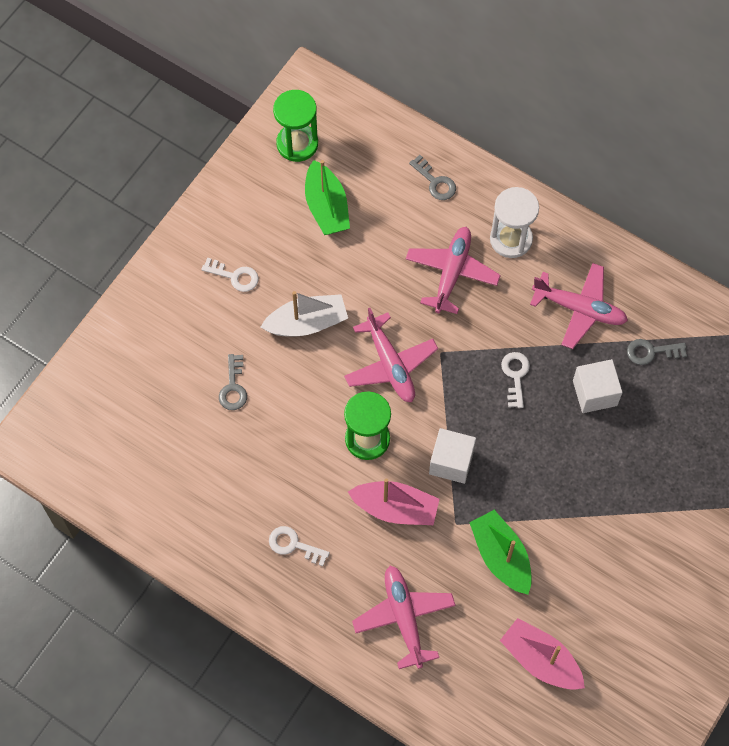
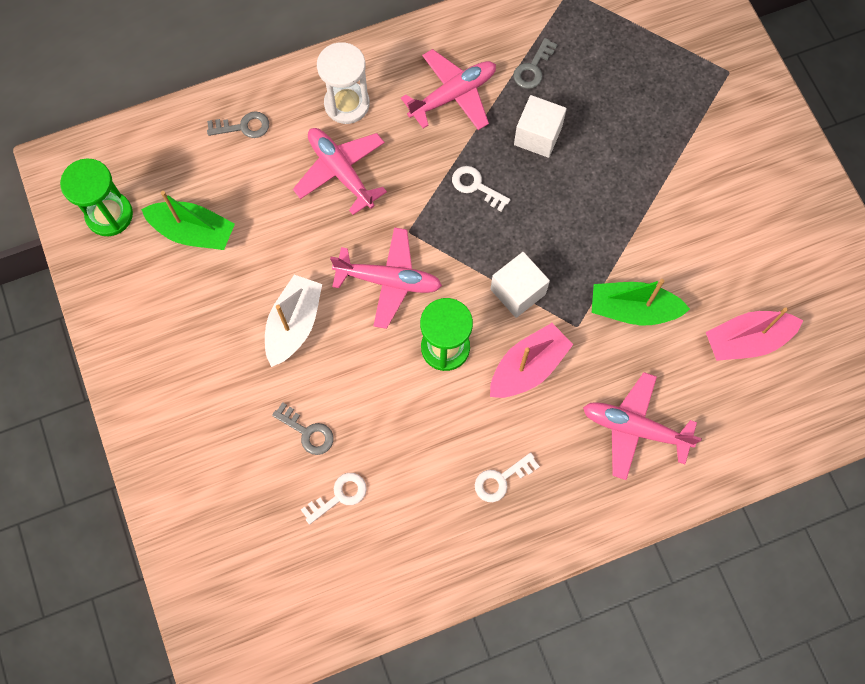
camera: 55 degrees left, 5 degrees up
(235, 276) = (197, 357): white key -> white key (339, 496)

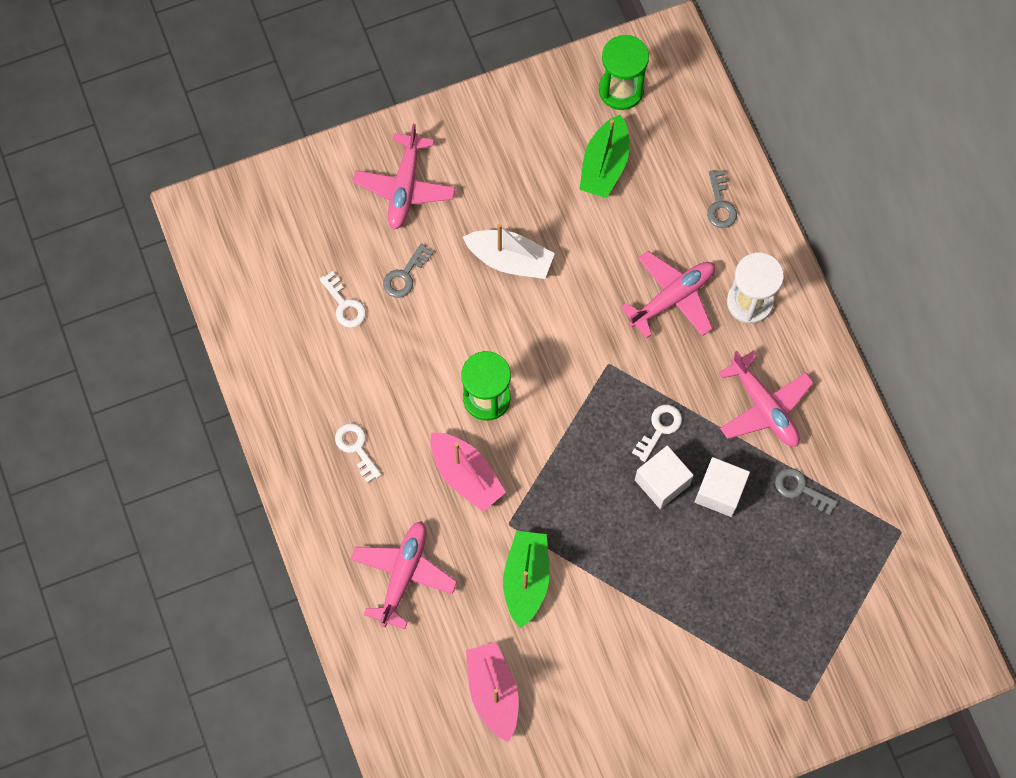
camera: 90 degrees right, 0 degrees up
(389, 281) = (555, 345): pink plane -> pink plane (405, 187)
(518, 292) = (545, 467): white cube -> white cube (662, 482)

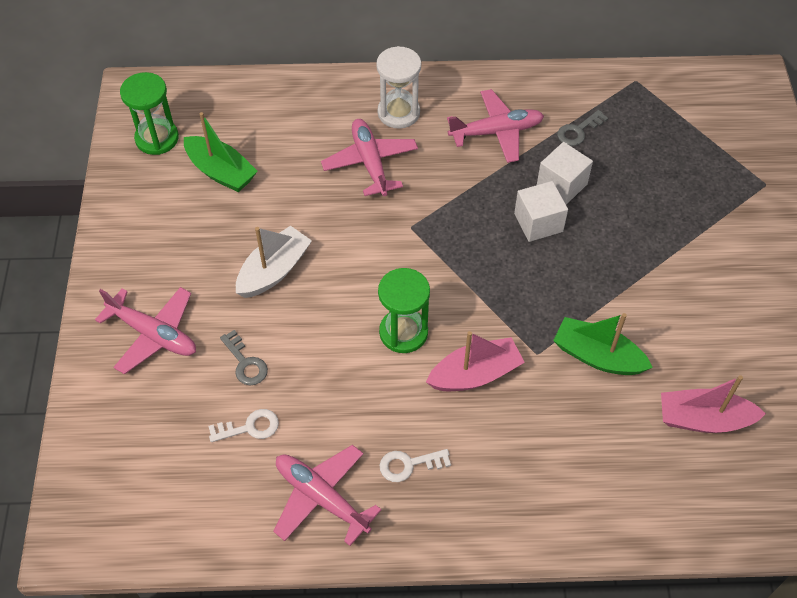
camera: 70 degrees left, 15 degrees down
(403, 574) = (559, 462): pink plane -> pink plane (321, 497)
(659, 429) = (488, 209): white key -> none
(720, 204) = (301, 105): grey key -> none

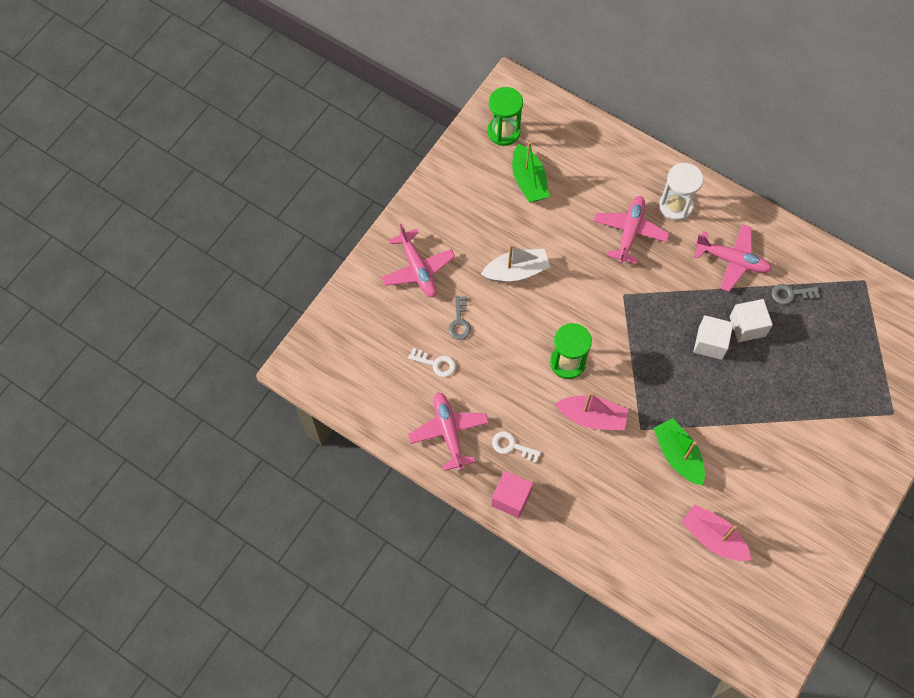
camera: 35 degrees right, 10 degrees up
(452, 526) = (511, 498): none -> pink cube

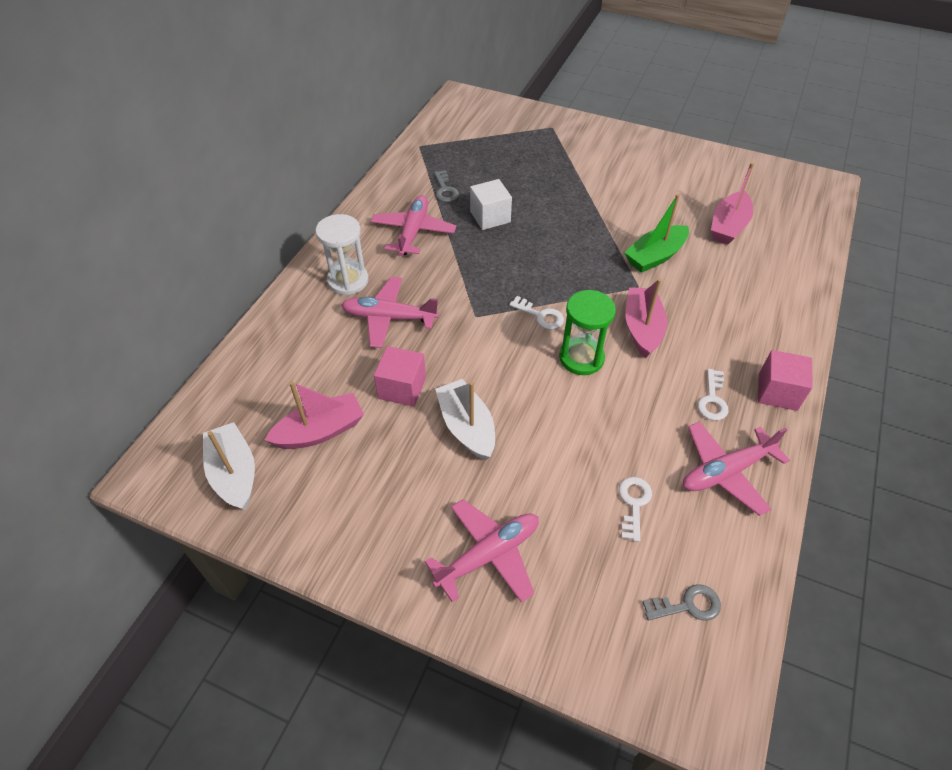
camera: 100 degrees left, 15 degrees down
(459, 322) = (560, 484): grey key -> grey key (687, 605)
(503, 132) = (234, 473): green hourglass -> white boat
(528, 181) = (320, 431): green boat -> pink boat
(558, 234) = (402, 388): none -> pink cube
(617, 342) = (540, 315): none -> white key
(710, 343) = (517, 242): white cube -> none

